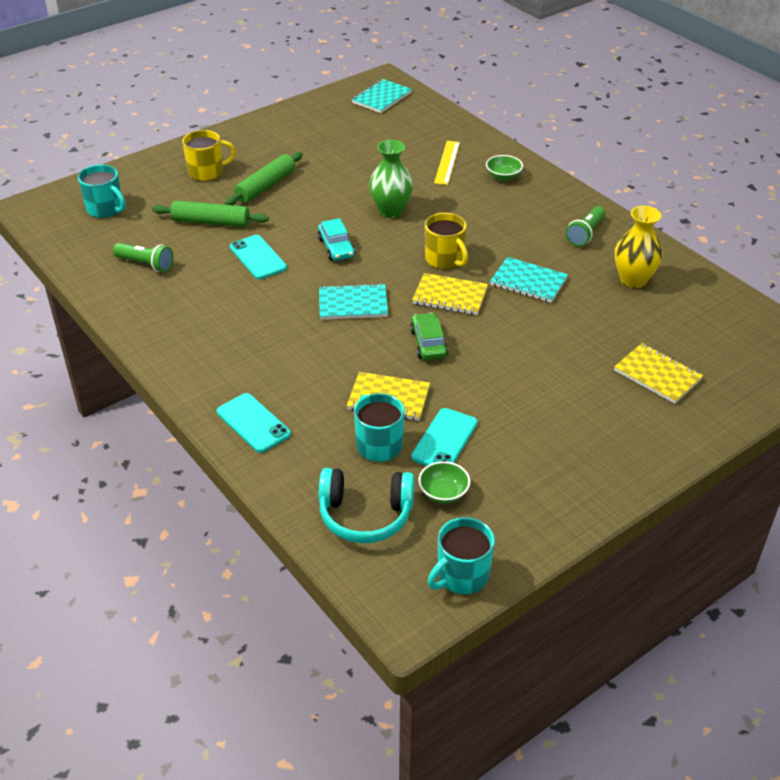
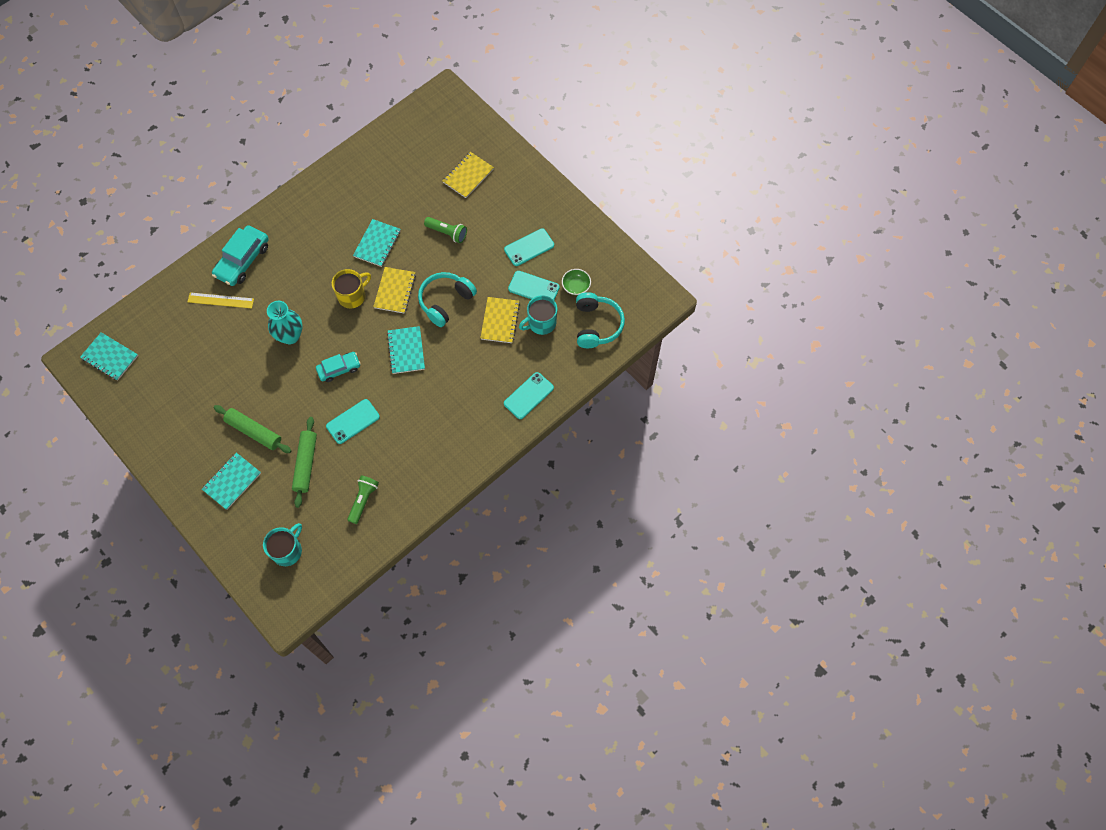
camera: 95 degrees left, 25 degrees up
(207, 172) = (232, 481): yellow mug -> turquoise notebook
(391, 211) = (290, 336): green vase -> turquoise vase
(428, 343) = (445, 301): green car -> turquoise headphones
(461, 576) = (633, 275): turquoise mug -> none
(503, 177) = (243, 260): green bowl -> turquoise car
(523, 439) = (529, 247): none -> turquoise phone
(585, 234) = (319, 208): green flashlight -> green flashlight (447, 233)
(633, 280) = (373, 182): yellow vase -> none

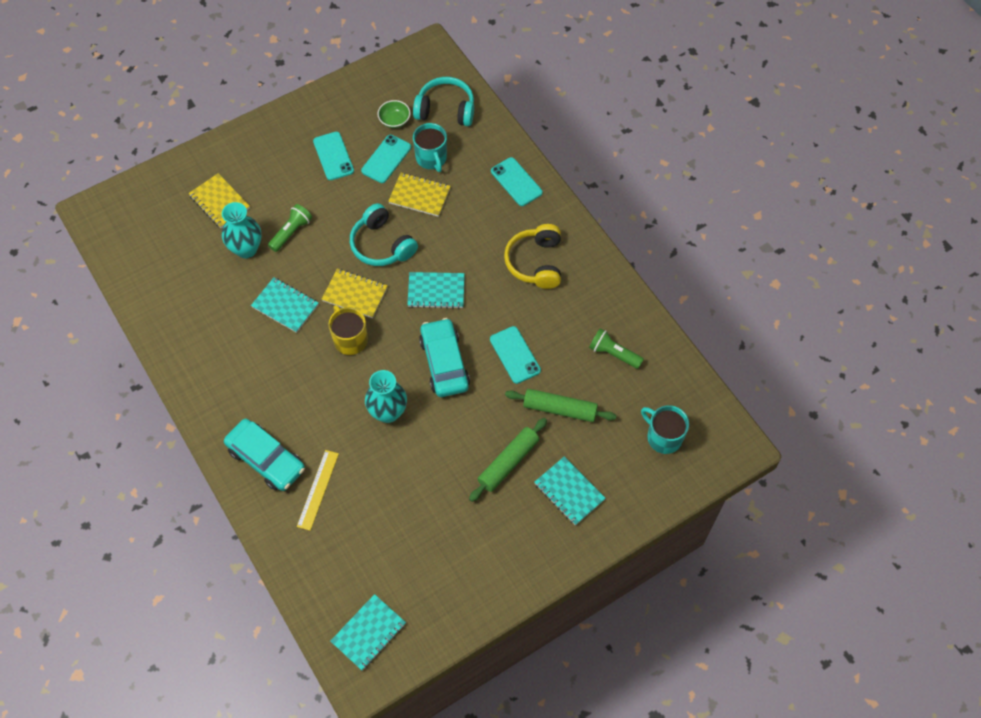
camera: 80 degrees left, 5 degrees down
(339, 369) = (444, 363): turquoise car -> turquoise car, size x1.58
(426, 205) = (246, 249): none -> turquoise vase
(446, 424) = (535, 262): none -> yellow headphones

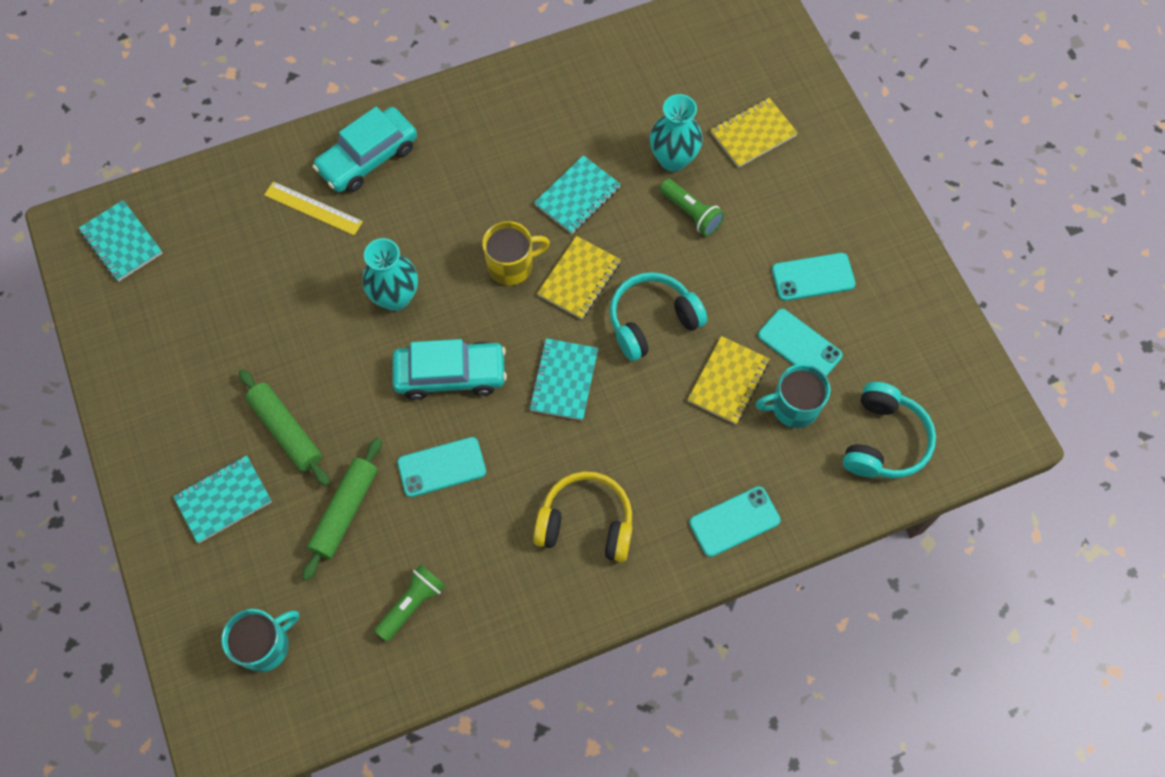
camera: 100 degrees right, 5 degrees up
(394, 121) = (869, 365): green bowl -> none

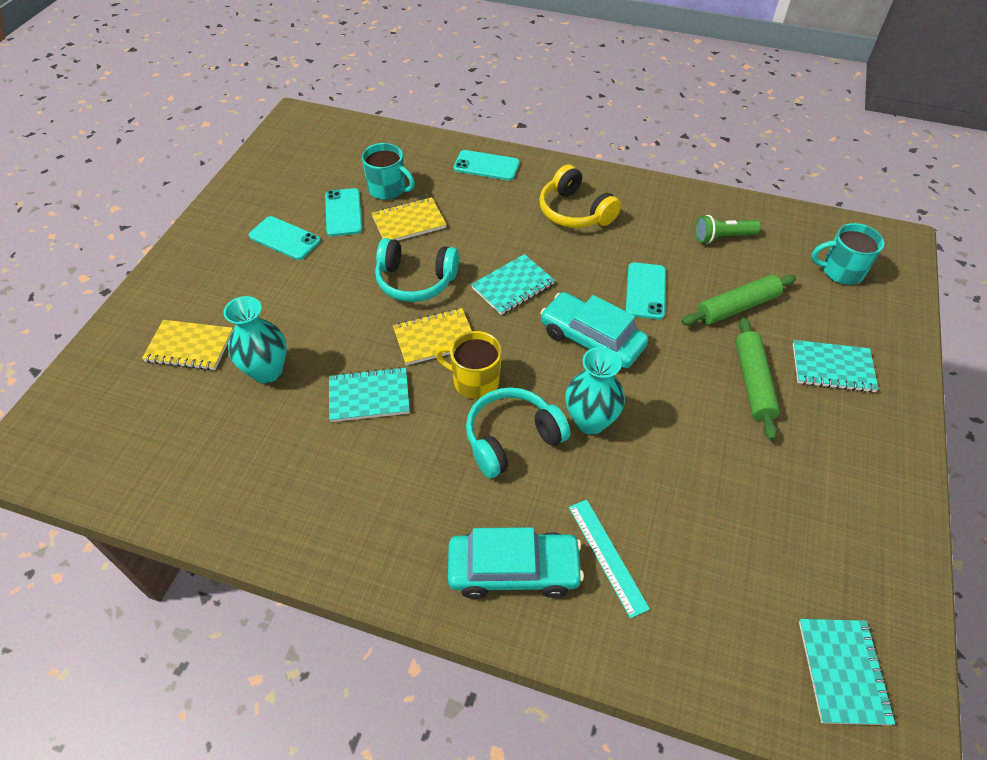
camera: 140 degrees left, 15 degrees down
(313, 208) = (607, 556): yellow ruler -> turquoise ruler
(441, 467) = (645, 291): turquoise phone -> turquoise phone turned 75 degrees clockwise
(691, 213) = (305, 326): green flashlight -> none
(883, 440) = (361, 149): turquoise headphones -> turquoise headphones (512, 438)

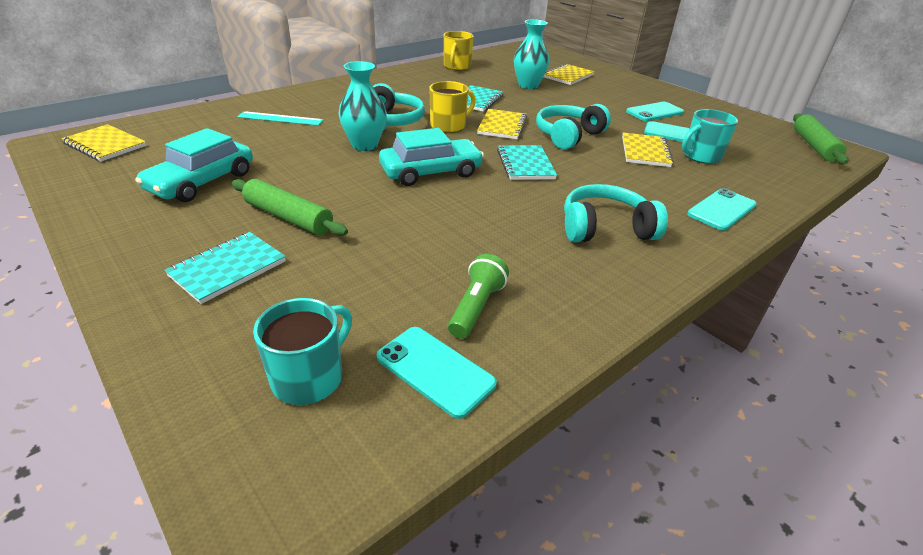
camera: 120 degrees right, 15 degrees down
(229, 493) = (457, 67): none -> yellow mug
(513, 570) = (317, 99): turquoise car -> turquoise car (202, 182)
(574, 212) = (605, 228): yellow headphones -> turquoise headphones
(645, 291) = (452, 217): turquoise phone -> turquoise phone (435, 370)
(736, 307) = (370, 256): green rolling pin -> green rolling pin (814, 146)
(843, 671) = (105, 145): turquoise notebook -> yellow notebook

